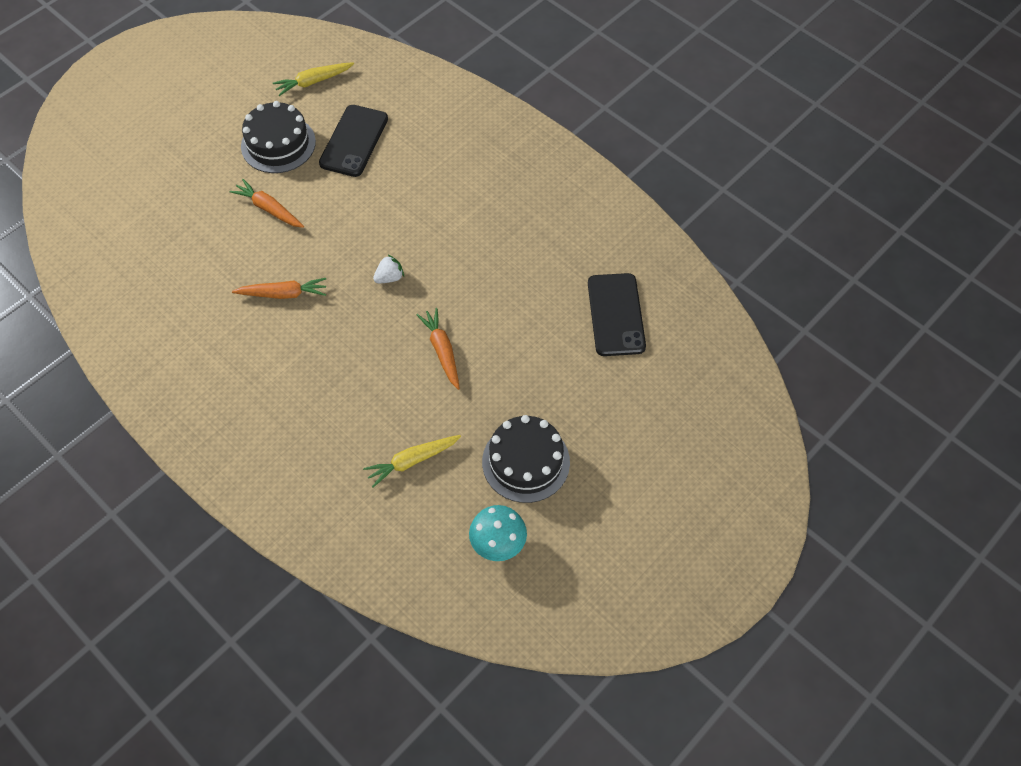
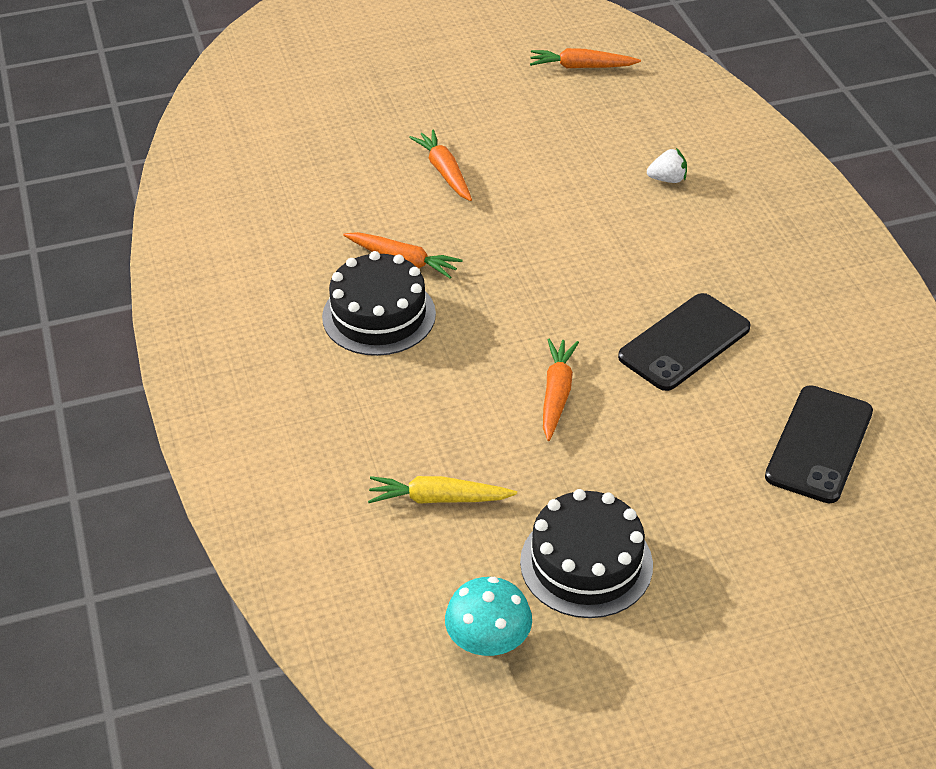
camera: 30 degrees right, 15 degrees down
(278, 144) = (499, 113): black cake -> black cake (379, 315)
(313, 82) = (581, 67): yellow carrot -> orange carrot
(354, 141) = (591, 139): black phone -> black phone (684, 342)
(389, 277) = (542, 291): white strawberry -> white strawberry (667, 179)

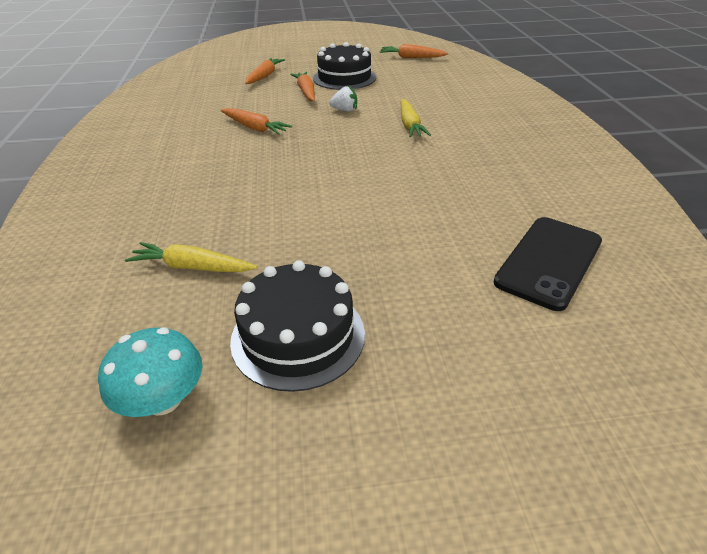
camera: 10 degrees right, 5 degrees down
(379, 315) = (220, 152): black cake -> black cake (344, 78)
(557, 394) = (327, 206): orange carrot -> orange carrot (265, 76)
(618, 234) = (409, 125): none -> yellow carrot
(667, 179) = (452, 103): white strawberry -> white strawberry (345, 110)
(684, 342) = (441, 184): black phone -> none

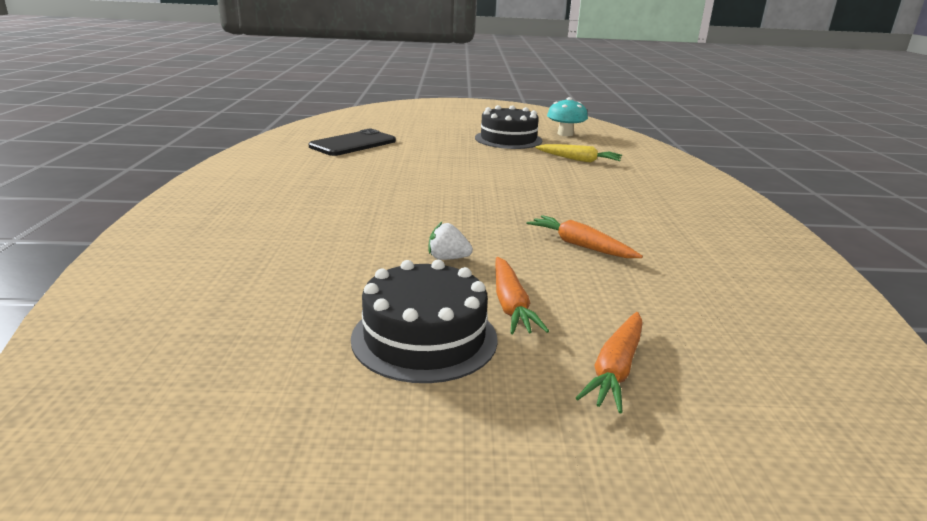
camera: 175 degrees left, 15 degrees down
(409, 125) = (368, 228): yellow carrot -> none
(411, 57) = (198, 407): orange carrot -> none

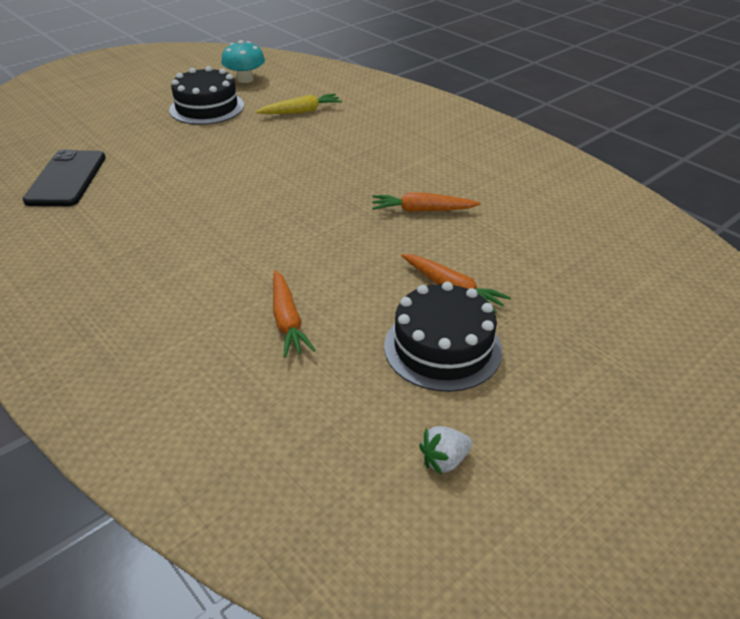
camera: 40 degrees left, 15 degrees up
(448, 258) = (358, 272): white strawberry -> white strawberry (444, 460)
(615, 369) = (561, 302): orange carrot -> orange carrot (287, 321)

